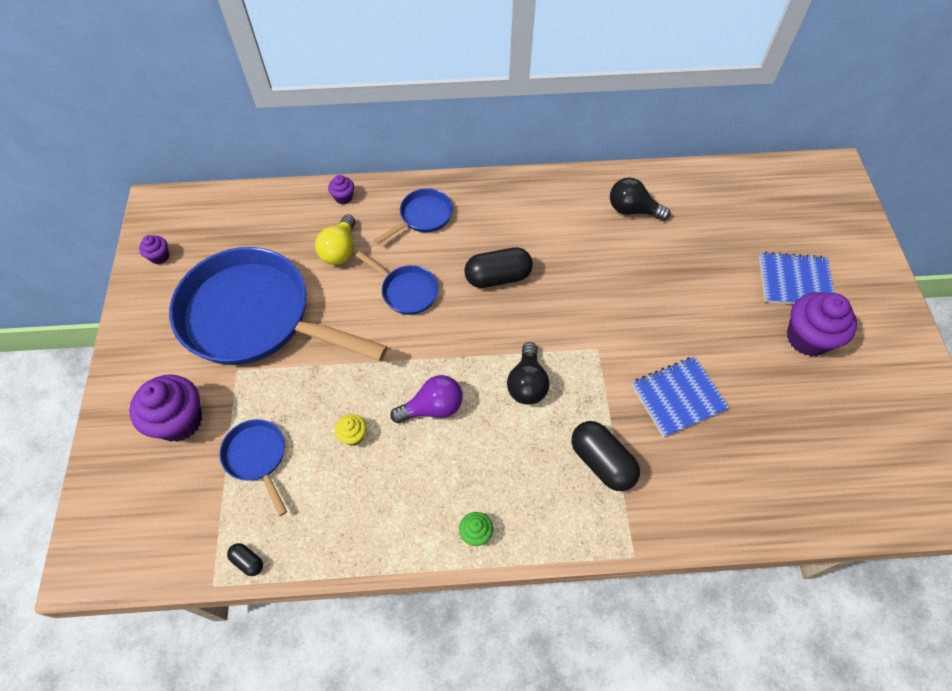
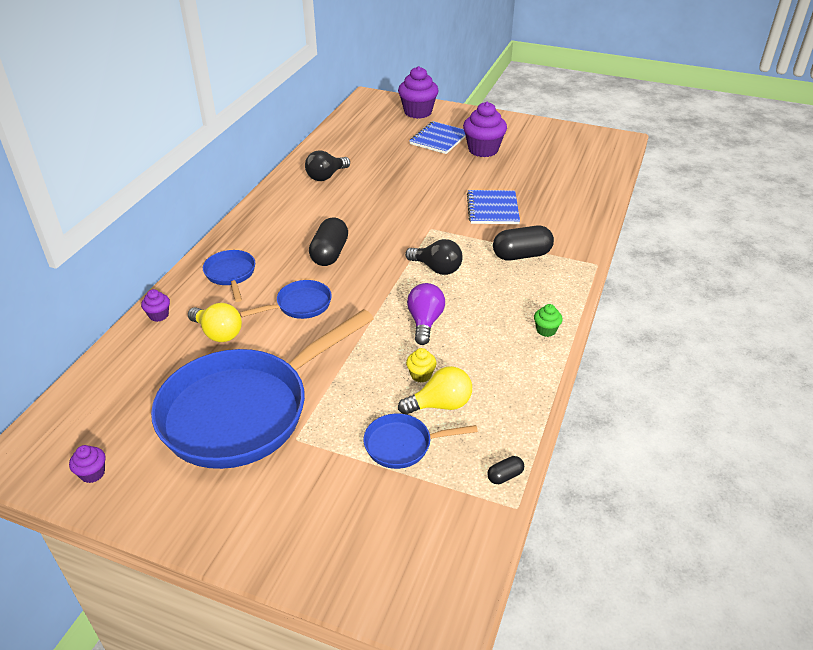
camera: 65 degrees left, 20 degrees down
(180, 421) = (323, 498): purple cupcake -> purple cupcake (418, 112)
(319, 469) = (440, 404): none -> yellow light bulb

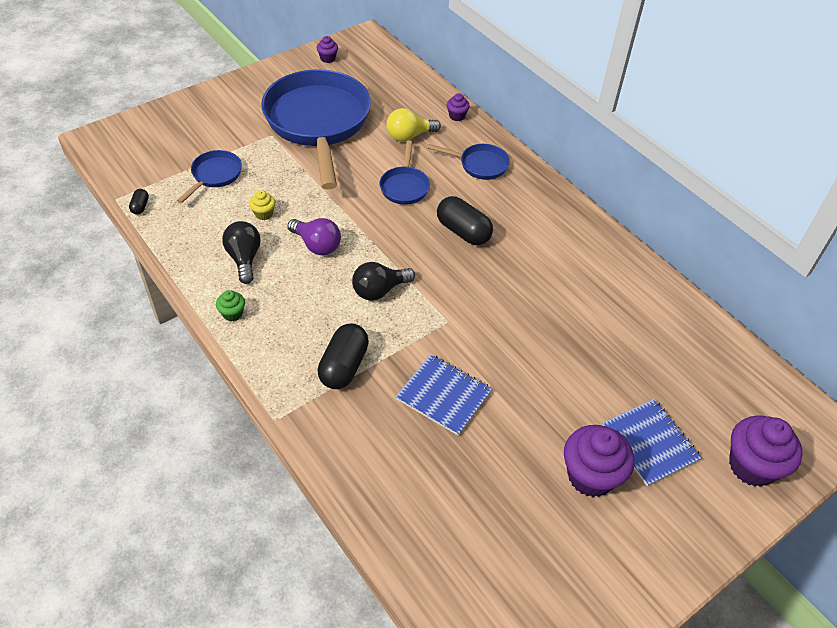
camera: 120 degrees right, 10 degrees up
(326, 176) = (614, 289): black light bulb -> black light bulb (244, 259)
(440, 404) = (227, 209): yellow light bulb -> none

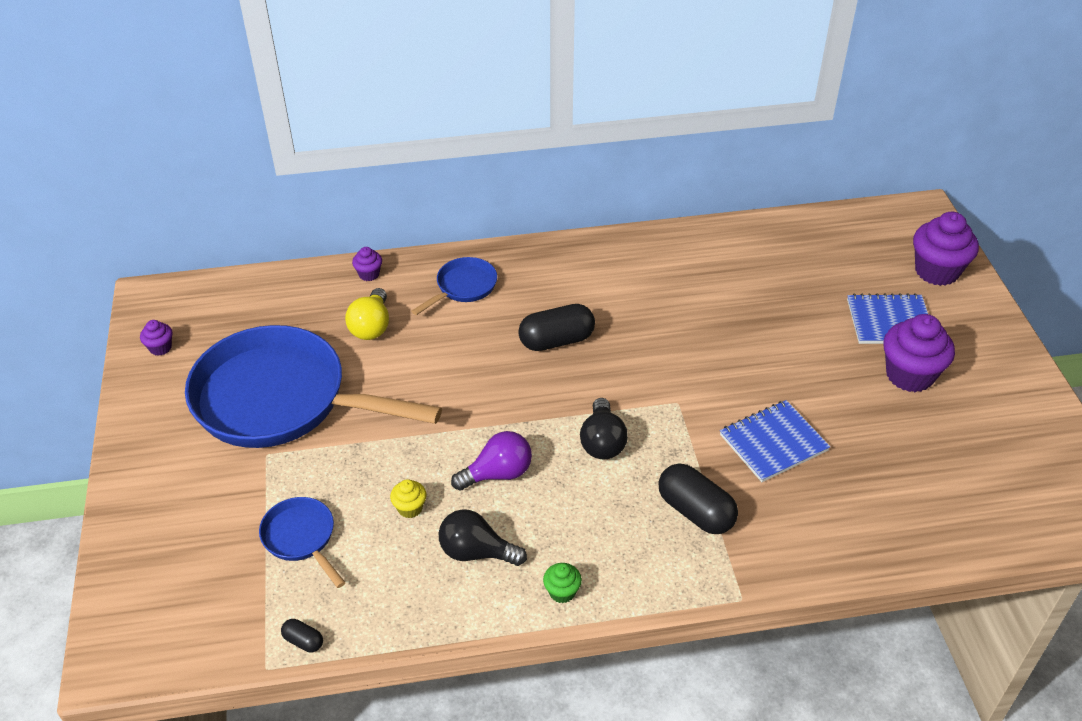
camera: 60 degrees left, 5 degrees down
(404, 186) = (453, 362): blue pan -> none

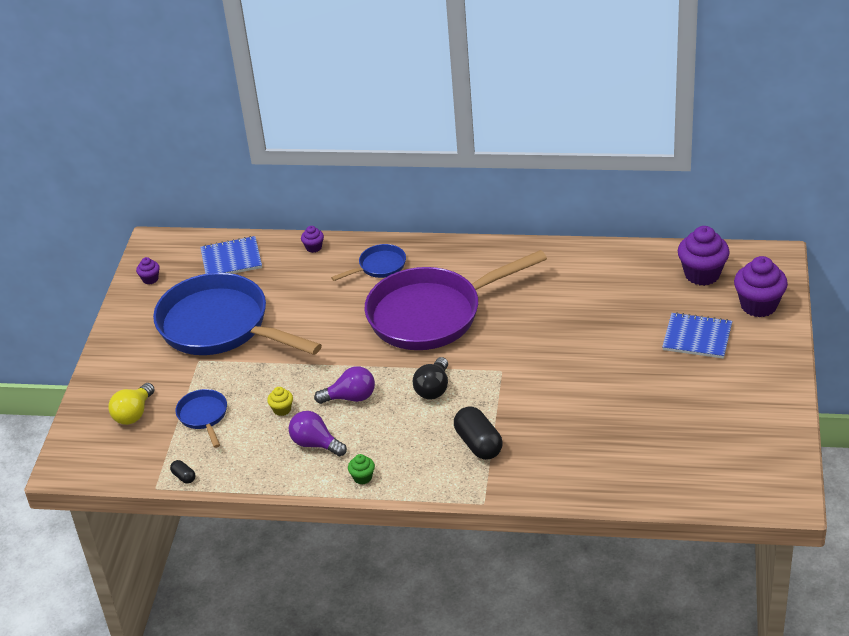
camera: 20 degrees right, 5 degrees down
(371, 326) = (301, 285): yellow light bulb -> yellow light bulb (134, 414)
(476, 552) = (315, 444): black light bulb -> purple light bulb
(556, 340) = (432, 314): black capsule -> purple pan
(773, 442) = (558, 408): blue notebook -> blue notebook (231, 259)
(909, 375) = (690, 378): purple cupcake -> purple cupcake (702, 274)

